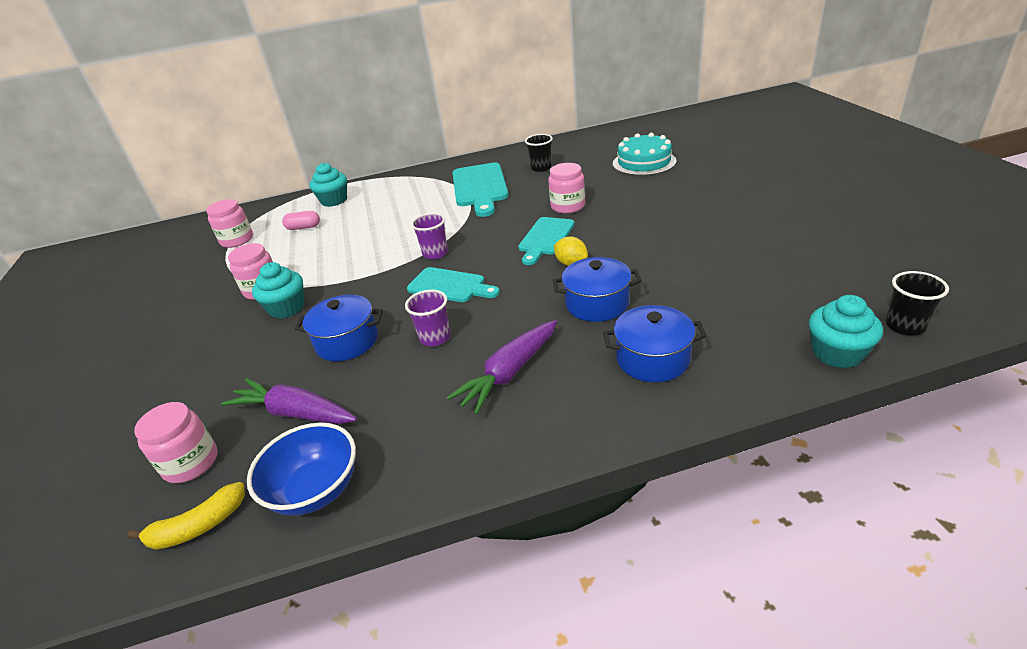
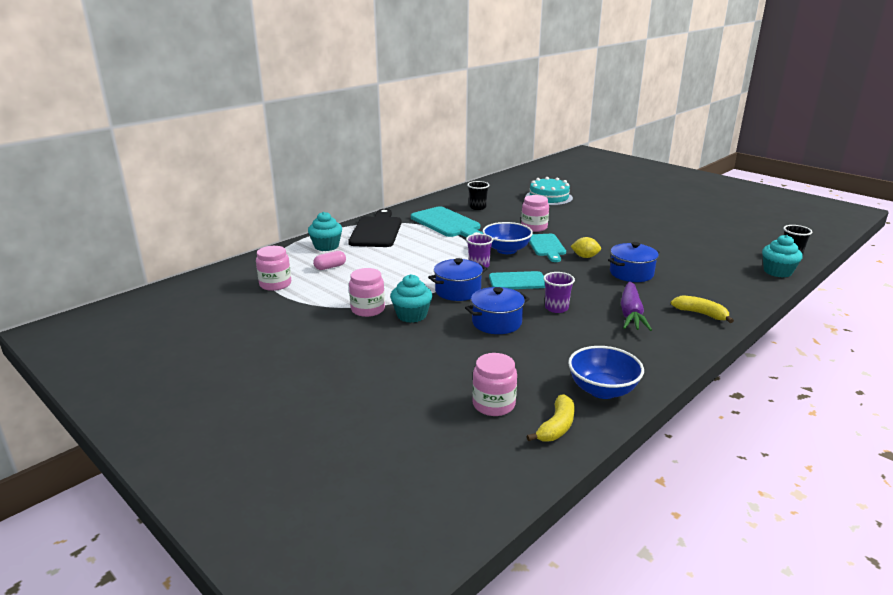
camera: 35 degrees left, 10 degrees down
(295, 413) = (524, 363): purple carrot -> none
(401, 187) = (376, 230): none -> black cutting board
(493, 235) = (506, 250): none -> blue bowl
(604, 402) = (701, 314): none -> yellow banana
(652, 359) = (698, 291): blue pot -> blue pot (458, 291)

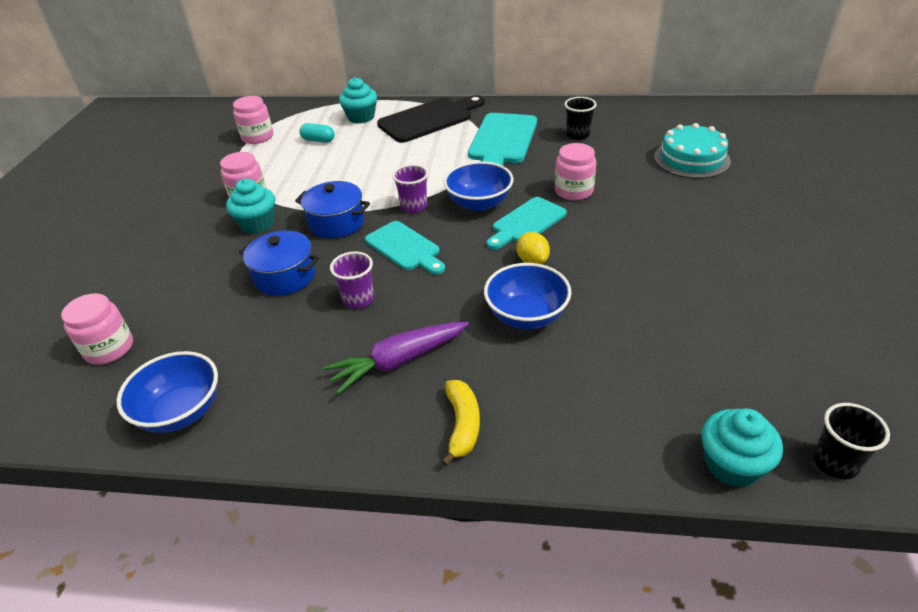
camera: 55 degrees right, 15 degrees up
(330, 267) = (318, 140): pink capsule -> turquoise capsule
(556, 427) = (85, 408): yellow banana -> none
(631, 273) = (526, 316): blue pot -> blue bowl

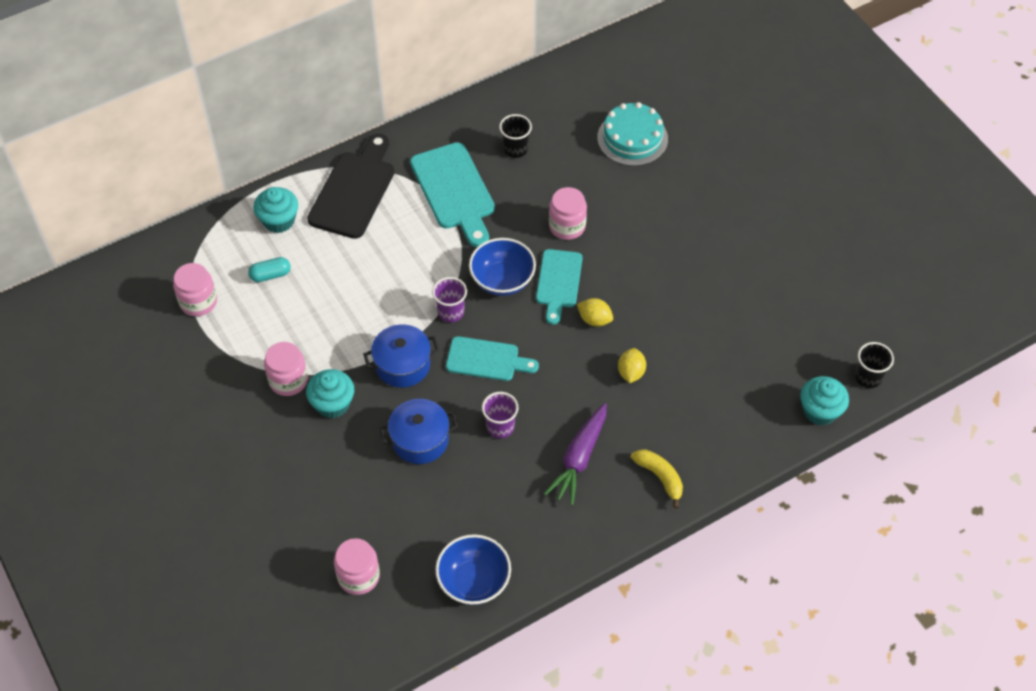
camera: 40 degrees left, 15 degrees up
(526, 316) = (631, 372): blue bowl -> yellow lemon

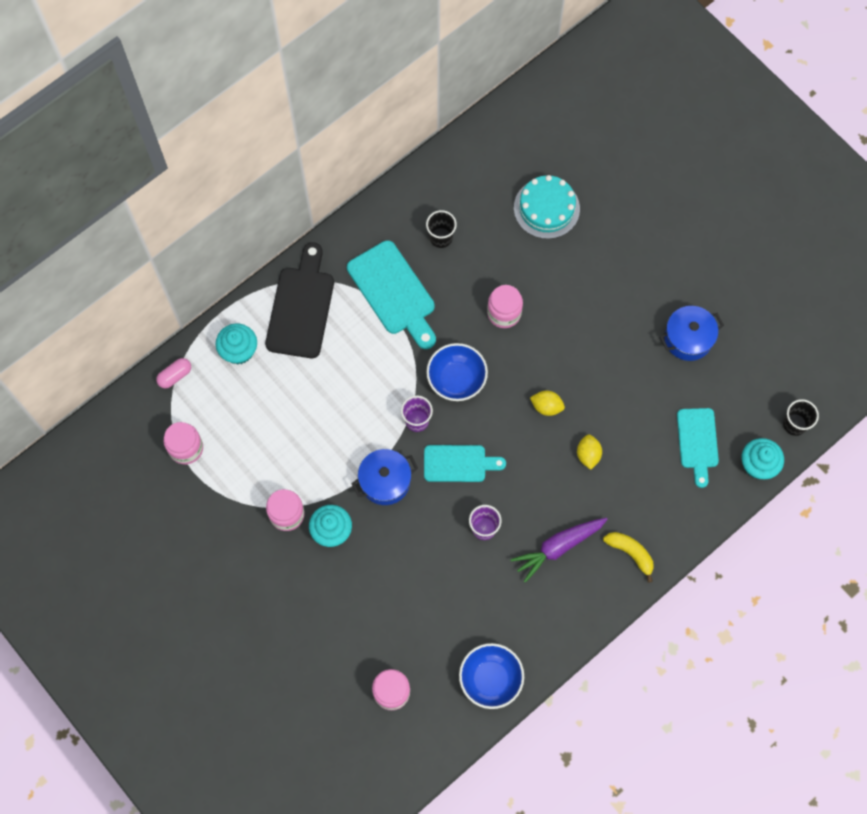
camera: 10 degrees left, 15 degrees up
(206, 234) = (175, 376): none -> pink capsule
(270, 275) = (245, 409): turquoise capsule -> none
(420, 440) = (416, 553): blue pot -> blue pot (688, 339)
(558, 282) = (507, 373): turquoise cutting board -> turquoise cutting board (697, 442)
(579, 458) = (558, 547): purple carrot -> purple carrot turned 45 degrees clockwise

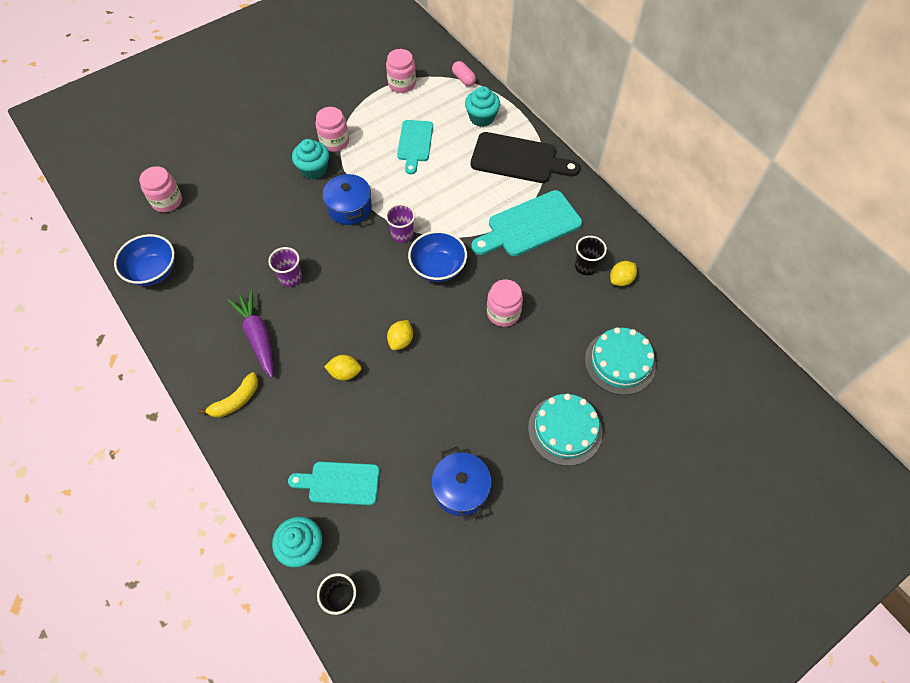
camera: 95 degrees right, 10 degrees down
(454, 205) = (621, 280): none -> yellow lemon
(458, 463) = (356, 263): turquoise cutting board -> turquoise cutting board (415, 143)
(620, 255) = (565, 430): none -> turquoise cake

